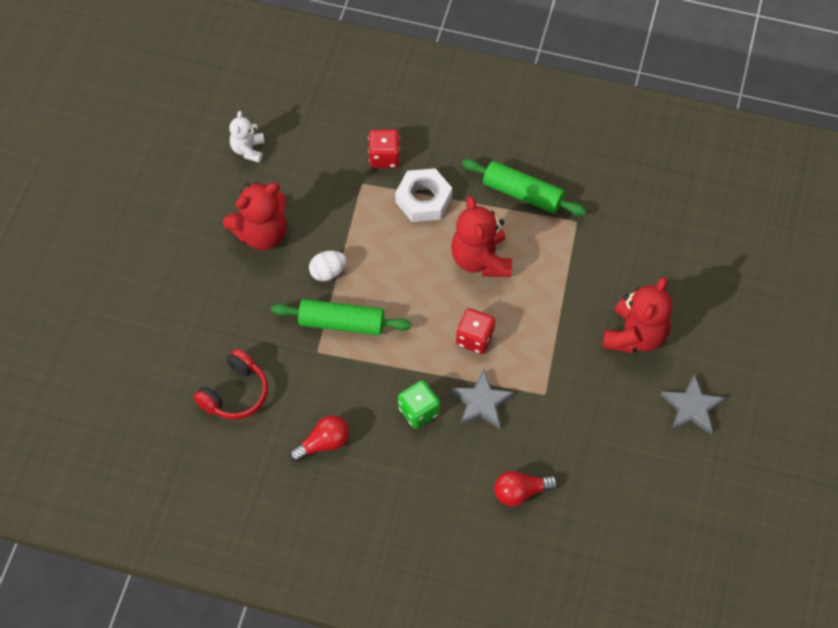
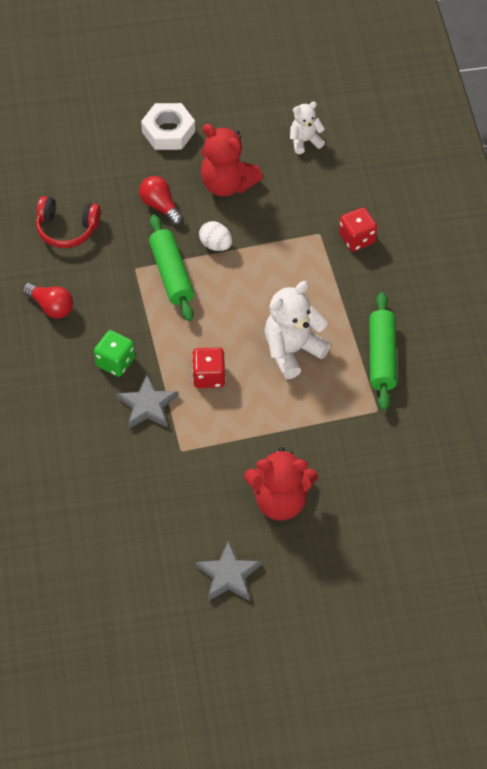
camera: 65 degrees right, 5 degrees down
(423, 199) = (330, 284): white nut -> white nut (168, 131)
(481, 259) = (292, 350): red teddy bear -> white teddy bear
(520, 492) = (74, 467): red light bulb -> red light bulb (160, 206)

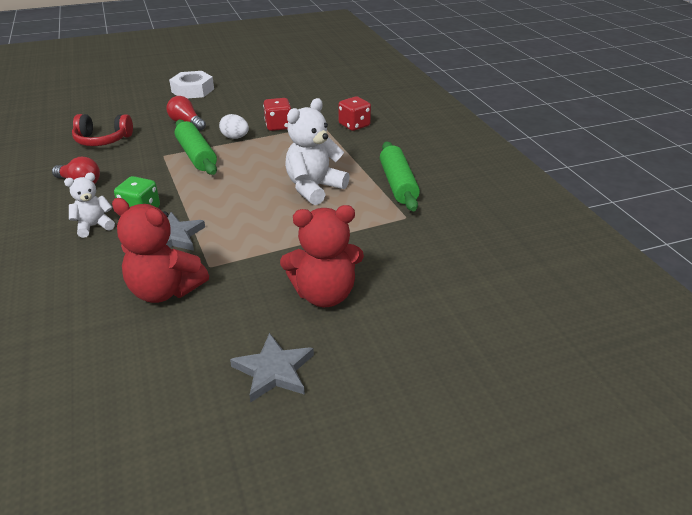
camera: 10 degrees left, 20 degrees down
(209, 376) = (235, 211): red dice -> red dice (278, 126)
(227, 184) = (242, 109): red teddy bear -> red teddy bear (165, 290)
(305, 141) = (300, 87): white teddy bear -> white teddy bear (94, 226)

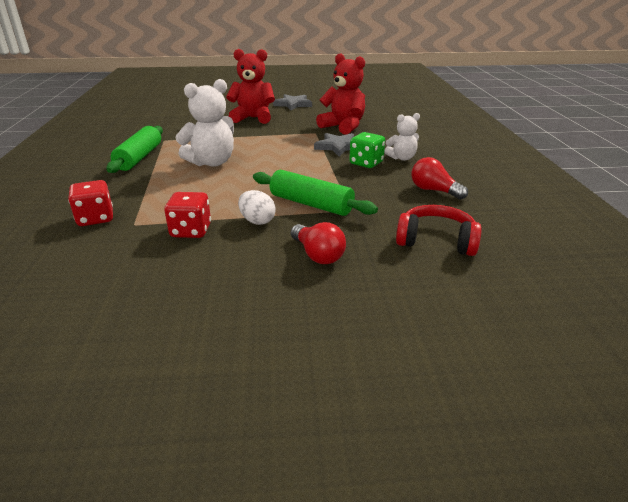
camera: 165 degrees left, 5 degrees down
(193, 90) = (295, 345): white nut -> none
(196, 155) = (311, 204): green rolling pin -> green rolling pin turned 45 degrees counterclockwise

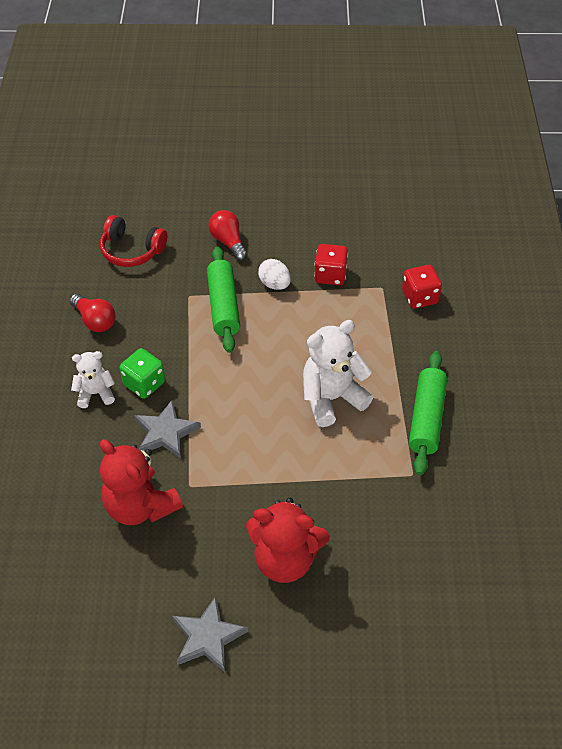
camera: 175 degrees left, 20 degrees up
(311, 204) = (223, 306): green rolling pin -> green rolling pin turned 45 degrees clockwise

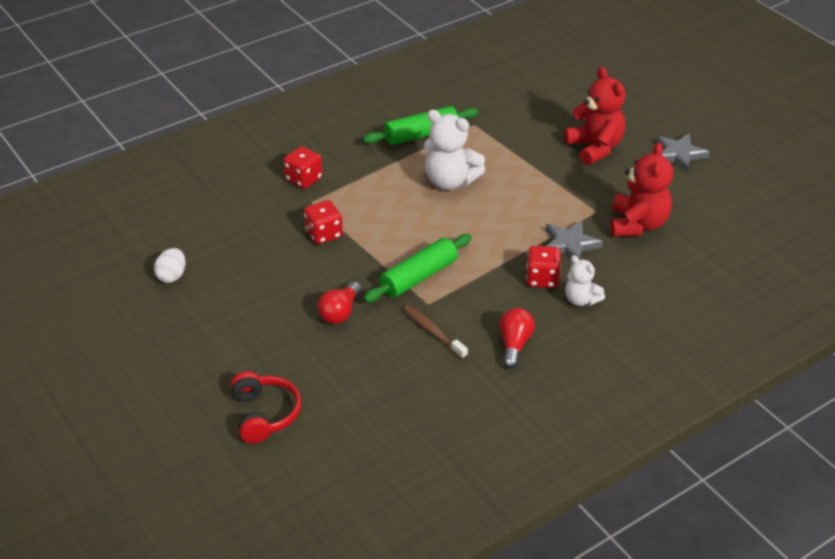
camera: 125 degrees left, 10 degrees down
(131, 251) = (412, 370): red headphones -> red headphones (265, 414)
(144, 383) = (542, 279): green dice -> red dice
(156, 282) = (433, 332): none -> brown toothbrush
(274, 284) = (365, 260): white egg -> white egg (172, 276)

